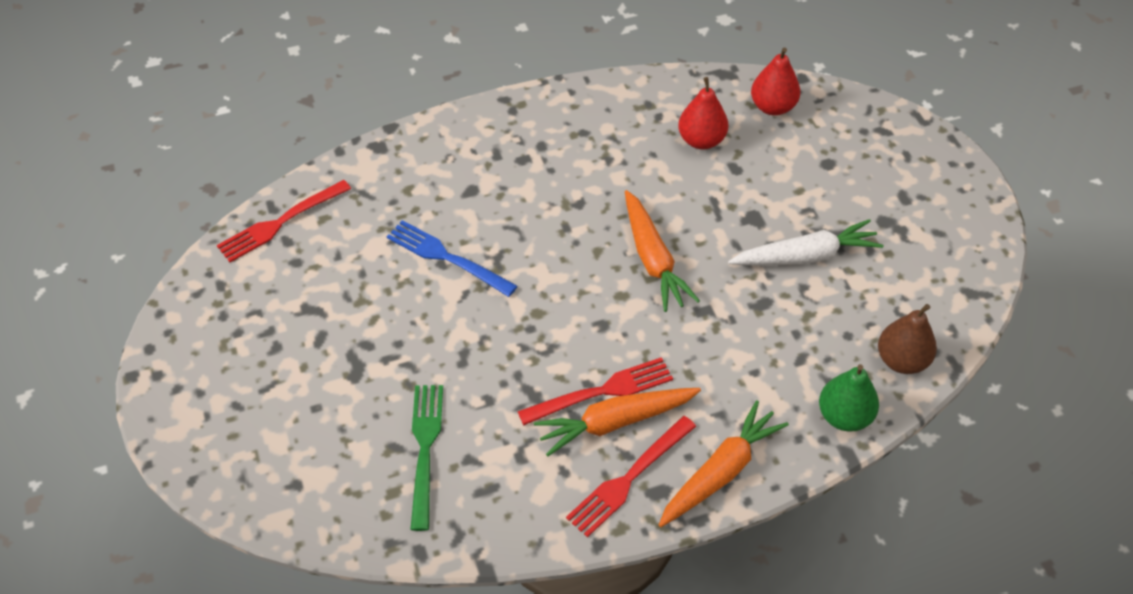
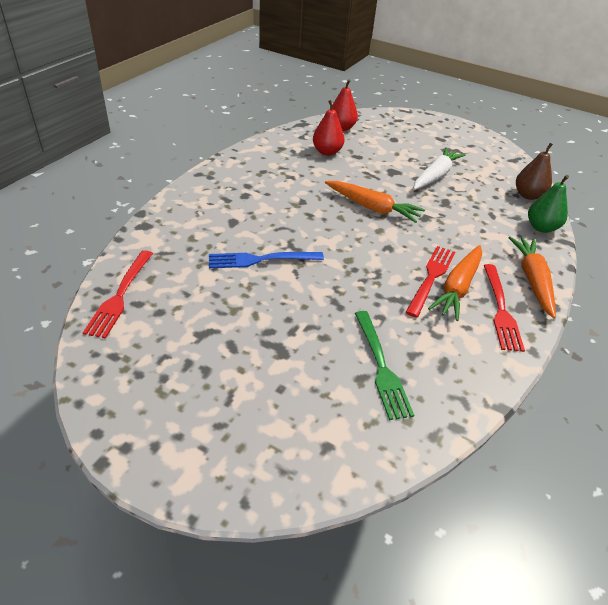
camera: 45 degrees left, 10 degrees down
(425, 449) = (381, 366): green fork -> green fork turned 150 degrees counterclockwise

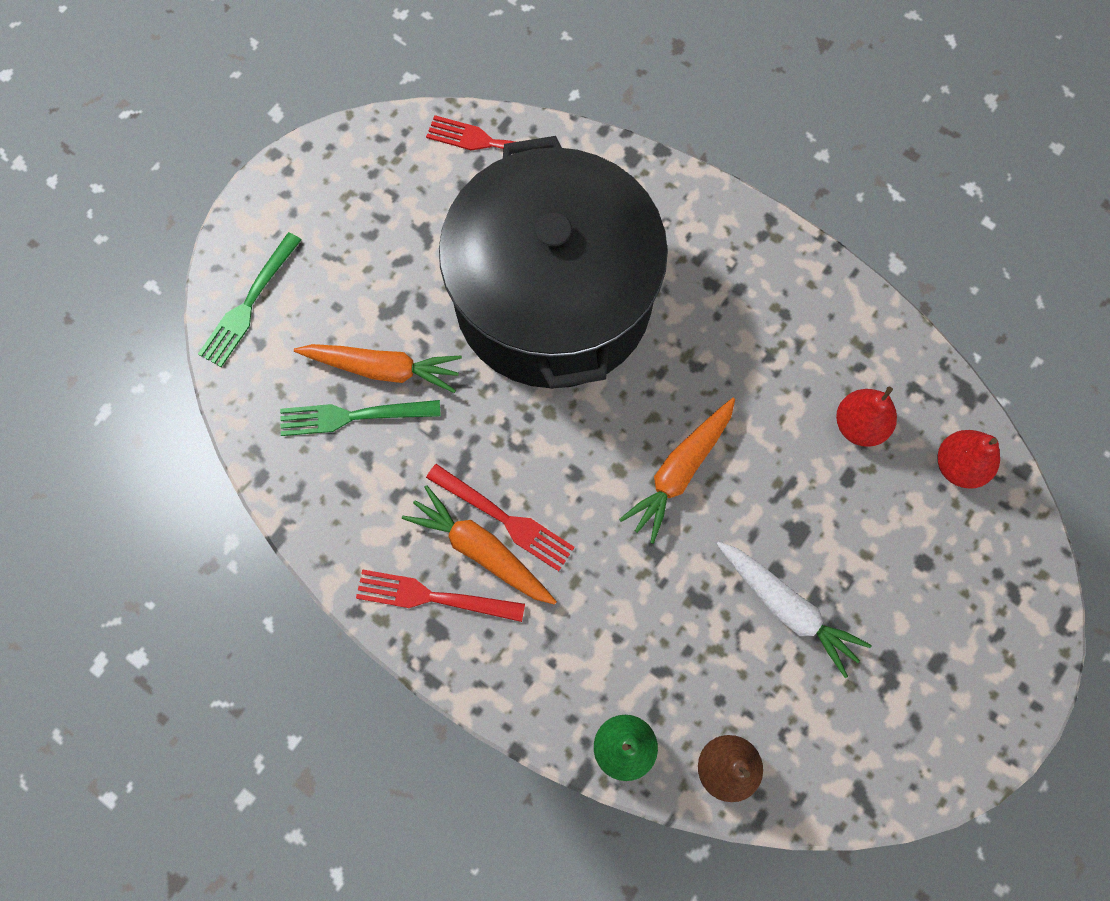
camera: 100 degrees right, 30 degrees up
(261, 260) = (553, 299): blue fork -> black pot
(285, 462) = (249, 303): none -> green fork
(532, 280) = (491, 670): orange carrot -> orange carrot (383, 369)

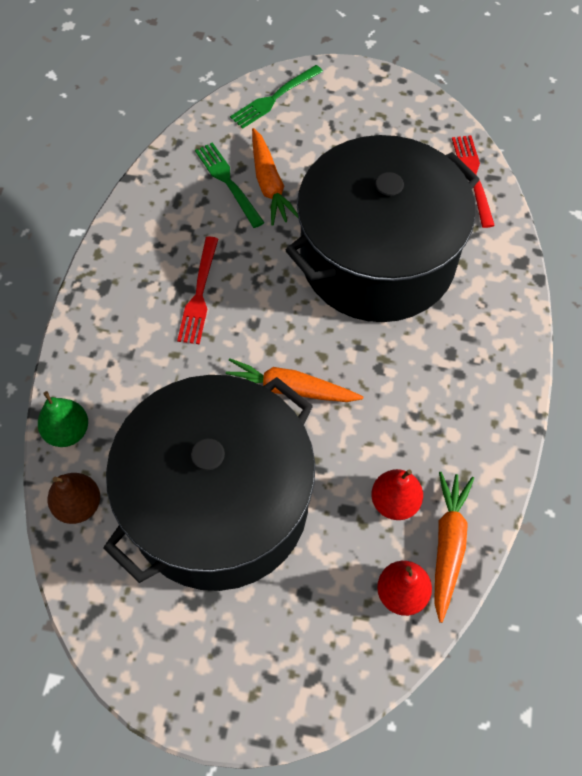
camera: 65 degrees right, 10 degrees down
(249, 303) = (274, 98): green fork -> green fork turned 45 degrees counterclockwise
(433, 597) = (125, 276): red fork -> none
(480, 550) = (170, 289): orange carrot -> orange carrot (448, 544)
(787, 608) = (219, 503): white carrot -> black pot

